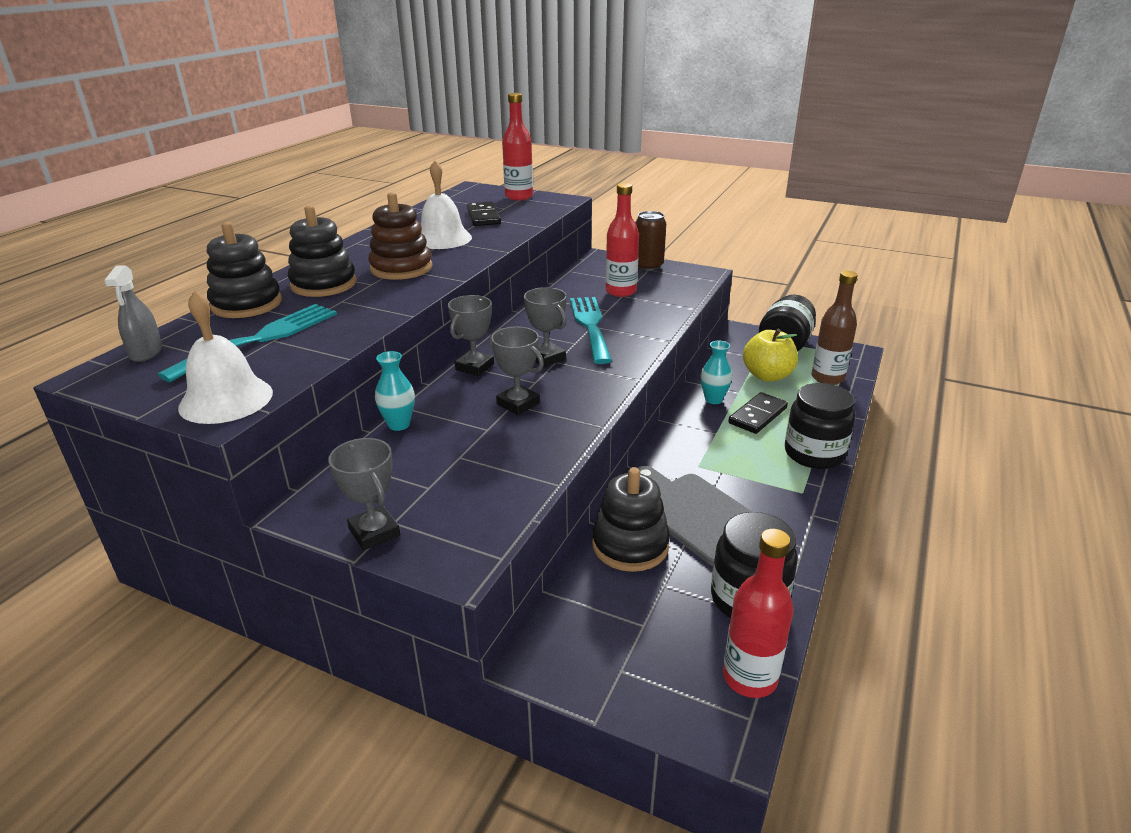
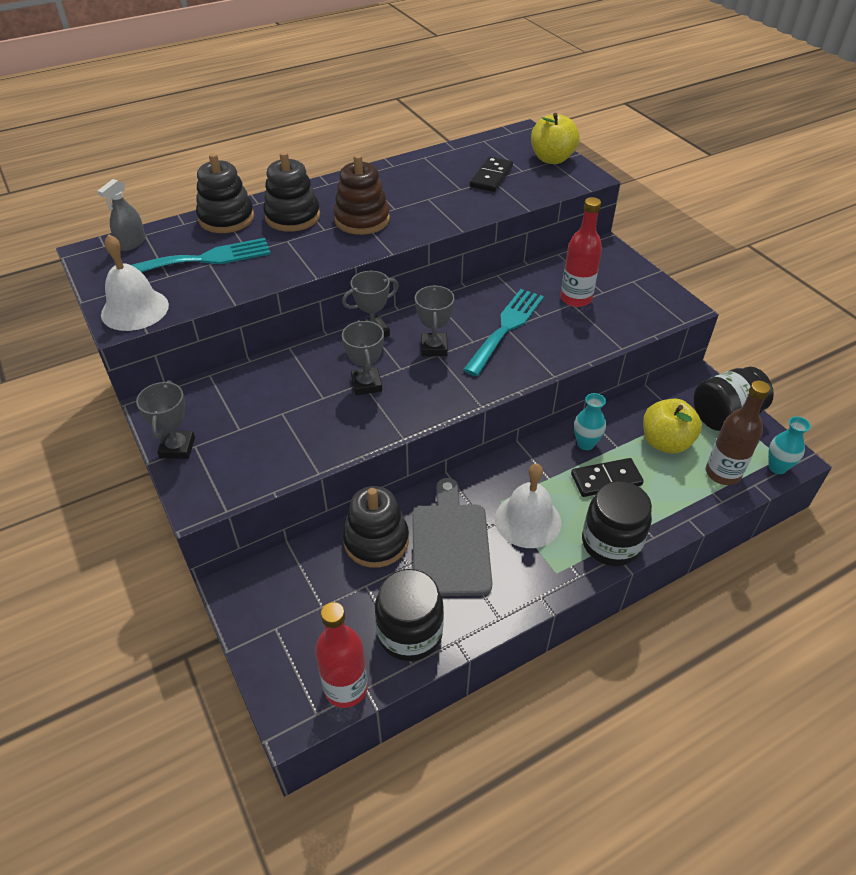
camera: 35 degrees right, 15 degrees up
(399, 424) = (272, 364): turquoise vase -> turquoise vase (777, 467)
(442, 238) = (428, 194): white bell -> white bell (528, 520)
(519, 197) = (552, 159): red bottle -> yellow apple
(648, 266) = (637, 277): brown can -> none

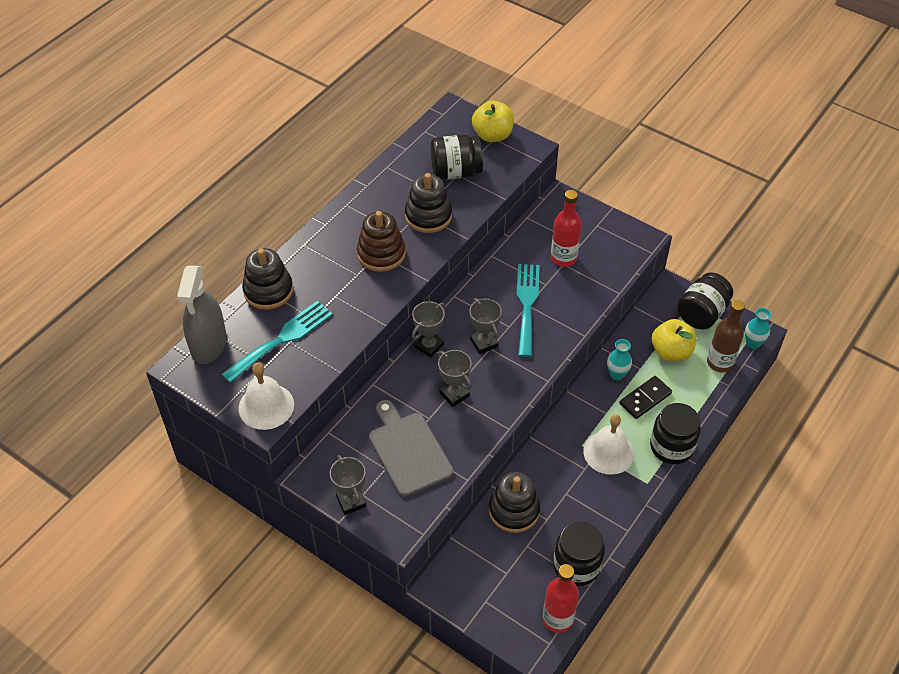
camera: 25 degrees left, 5 degrees up
(132, 243) = (209, 344): grey spray bottle -> grey spray bottle, size x1.84
(292, 217) = (322, 270): black stacking toy -> black stacking toy (428, 216)
(450, 544) = (566, 492): grey cutting board -> grey cutting board (408, 451)
(491, 177) = (456, 172): black domino -> black jar

